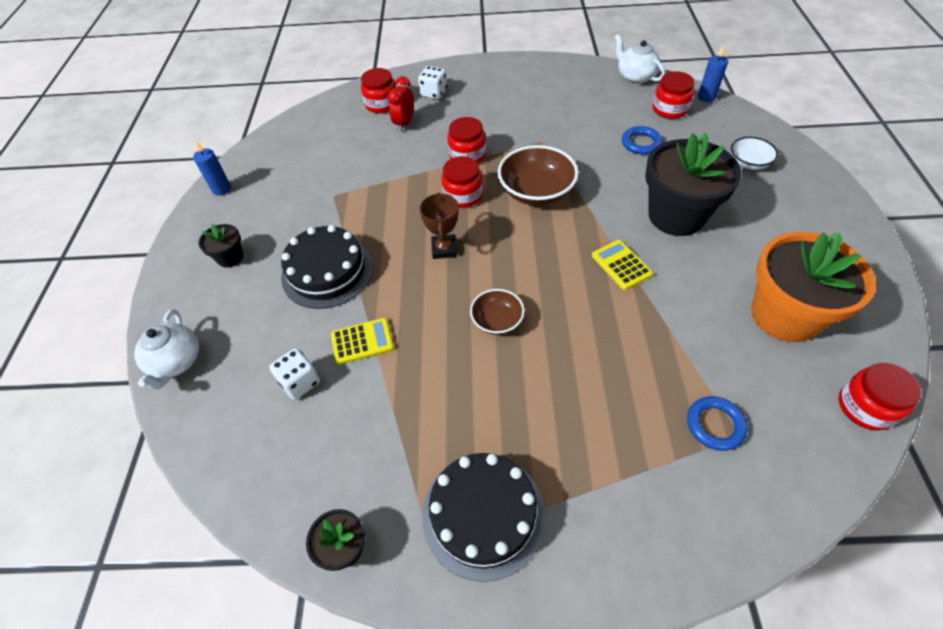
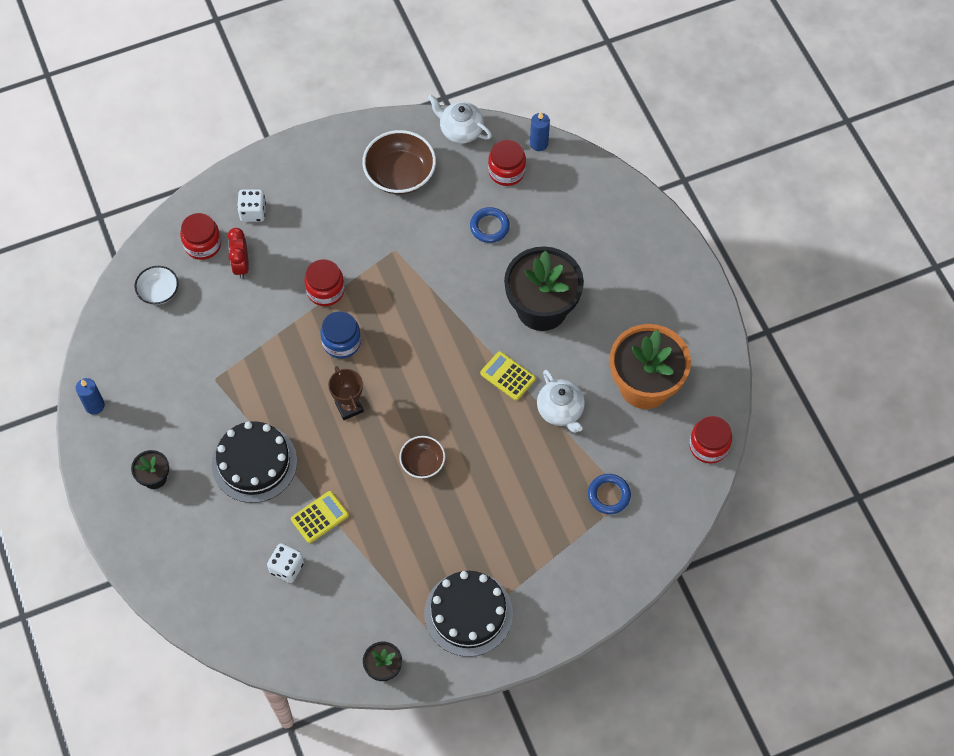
camera: 25 degrees left, 10 degrees up
(176, 362) = (172, 587): white teapot -> white teapot (560, 411)
(463, 196) = (341, 342): red jar -> blue jar
(536, 192) = (409, 317): brown bowl -> brown bowl (400, 174)
(748, 163) = (593, 225): white bowl -> white bowl (159, 291)

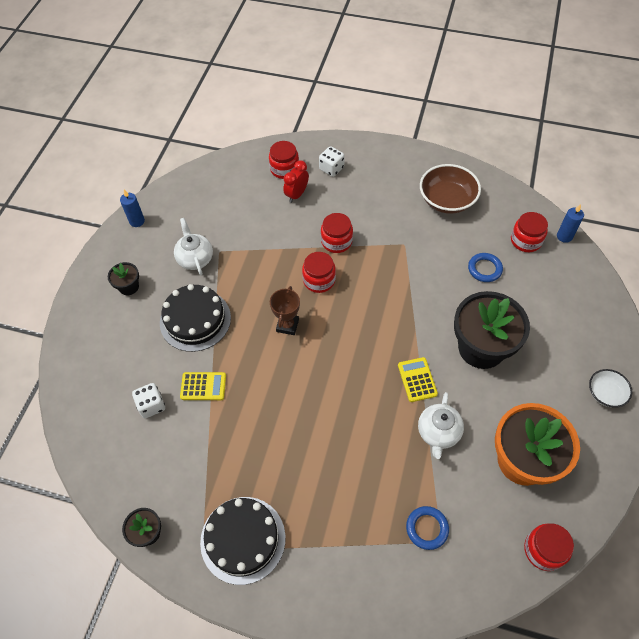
camera: 40 degrees right, 5 degrees down
(159, 291) = (234, 180): white bowl -> white bowl (605, 393)
(341, 342) = (319, 280): blue jar -> red jar
(422, 462) = (305, 399): brown bowl -> none
(460, 130) = (512, 197): white teapot -> white teapot (195, 258)

